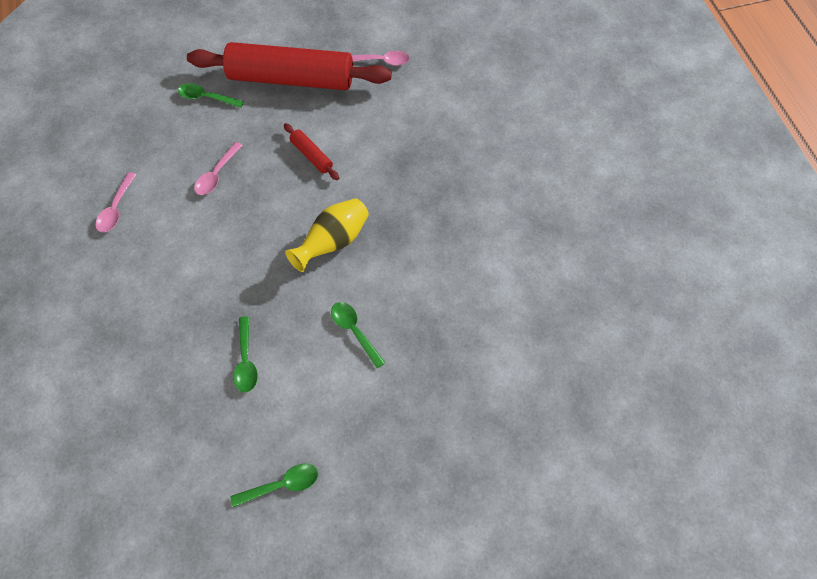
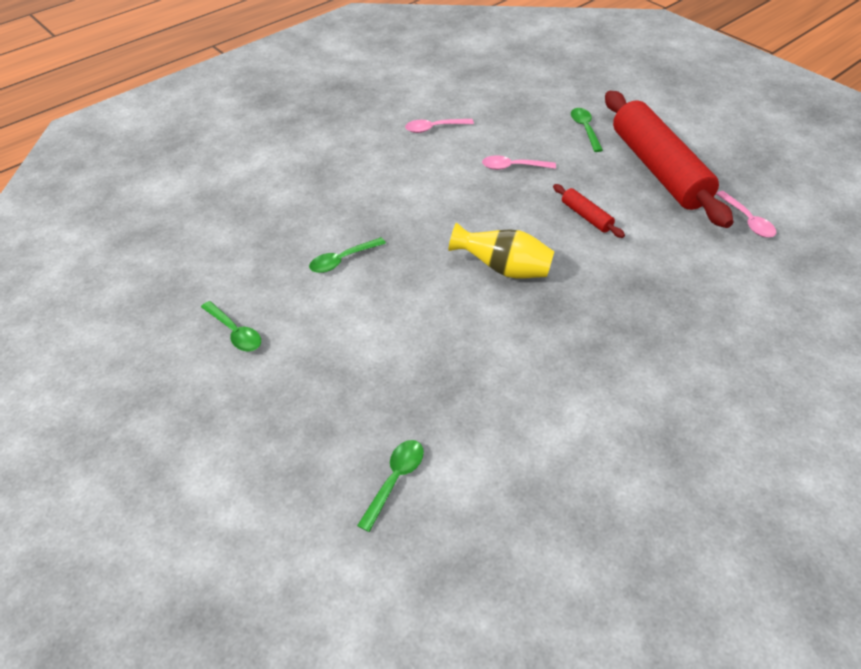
camera: 65 degrees right, 15 degrees down
(312, 155) = (586, 216): red rolling pin -> red rolling pin turned 60 degrees counterclockwise
(354, 331) = (418, 323): green spoon -> green spoon (395, 480)

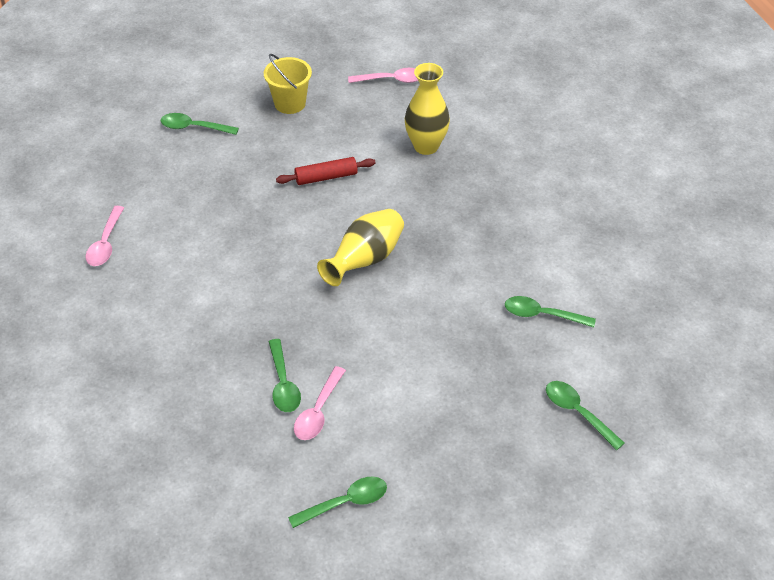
camera: 70 degrees left, 0 degrees up
(510, 417) = (542, 315): none -> green spoon
(513, 167) = (218, 202): pink spoon -> pink spoon (318, 411)
(658, 169) = (290, 103): red rolling pin -> yellow bucket
(678, 268) = (426, 146): none -> yellow vase

